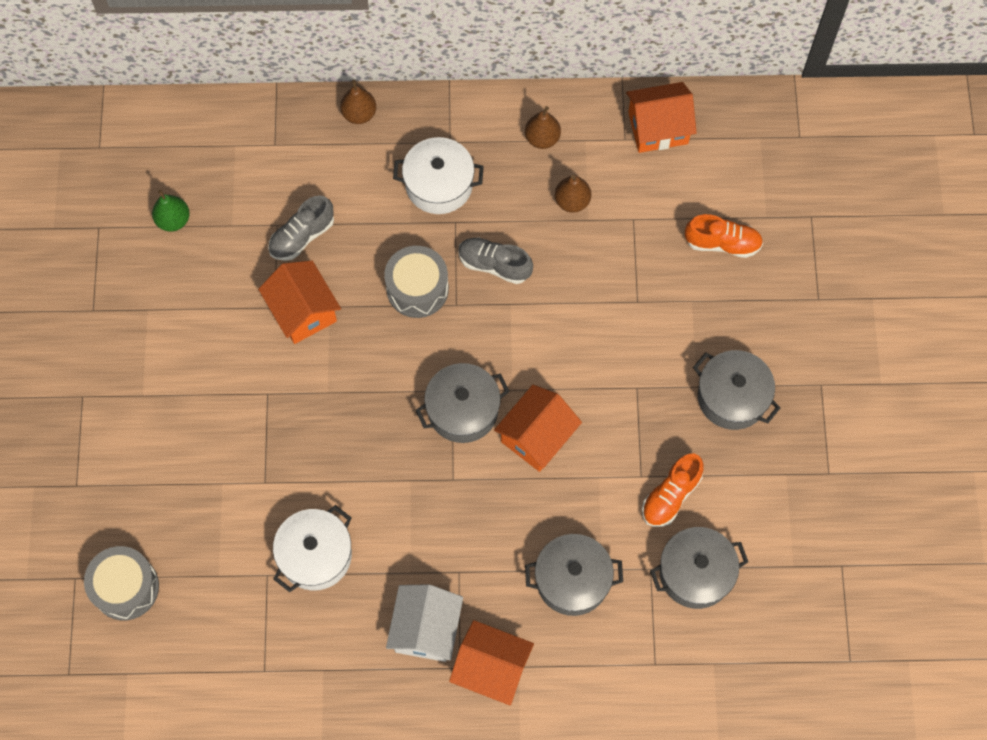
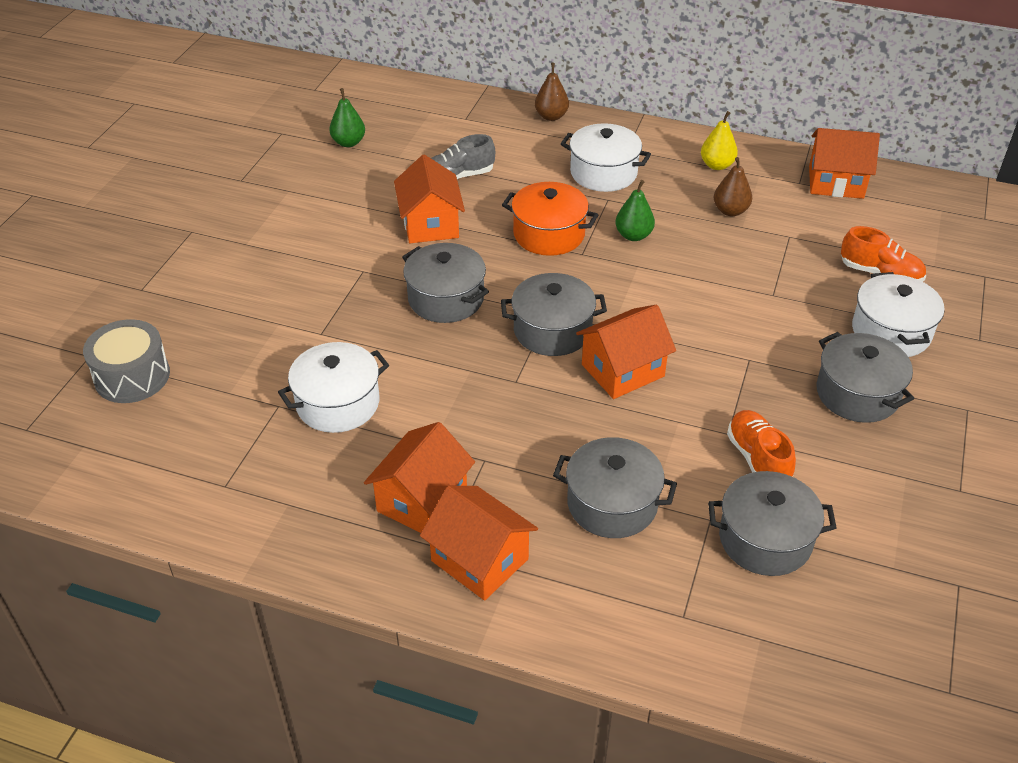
camera: 20 degrees right, 25 degrees down
(356, 403) = (446, 299): none -> grey pot
(417, 289) = (549, 234): grey drum -> orange pot
(426, 629) = (422, 500): white house -> orange house
(494, 265) = (633, 235): grey shoe -> green pear
(542, 138) = (717, 165): brown pear -> yellow pear
(671, 495) = (758, 459): orange shoe -> orange shoe turned 105 degrees clockwise
(745, 314) = (891, 332): none -> white pot

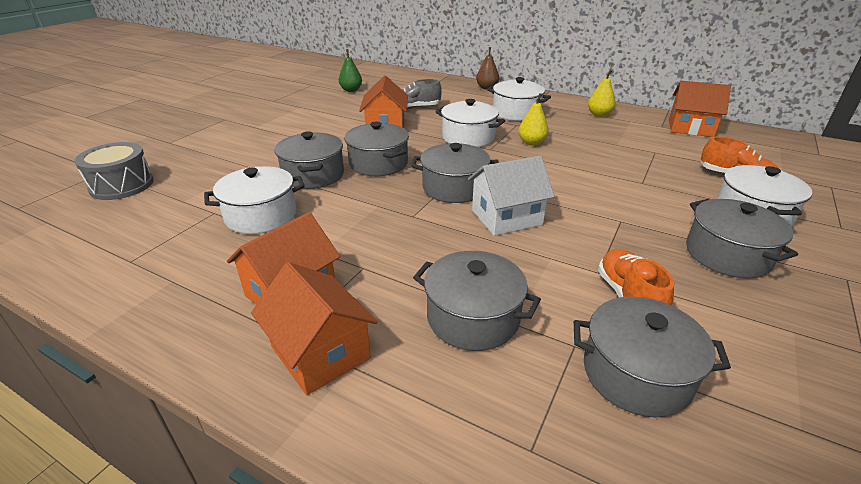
camera: 10 degrees right, 10 degrees down
(370, 329) = (313, 175): none -> grey pot
(549, 234) = (468, 137): orange pot -> white pot
(622, 370) = (506, 217): orange house -> white house
(633, 235) = (531, 143): green pear -> yellow pear
(730, 211) = (608, 136): brown pear -> none

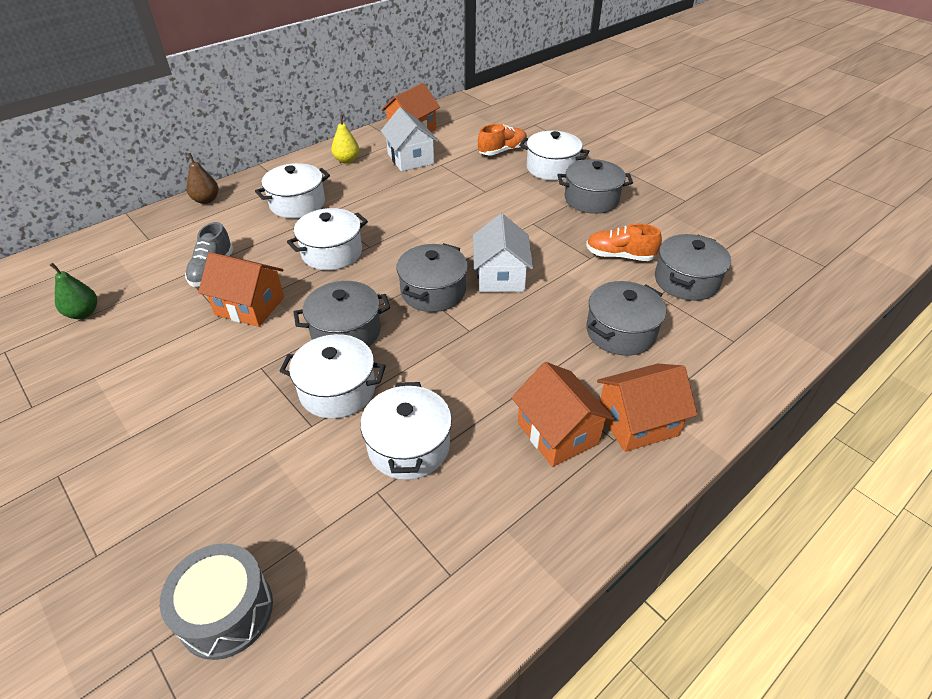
camera: 70 degrees left, 10 degrees up
(313, 175) = (337, 390): grey pot -> white pot
(531, 143) = (375, 218): yellow pear -> none
(642, 137) = (410, 159): none -> white house

